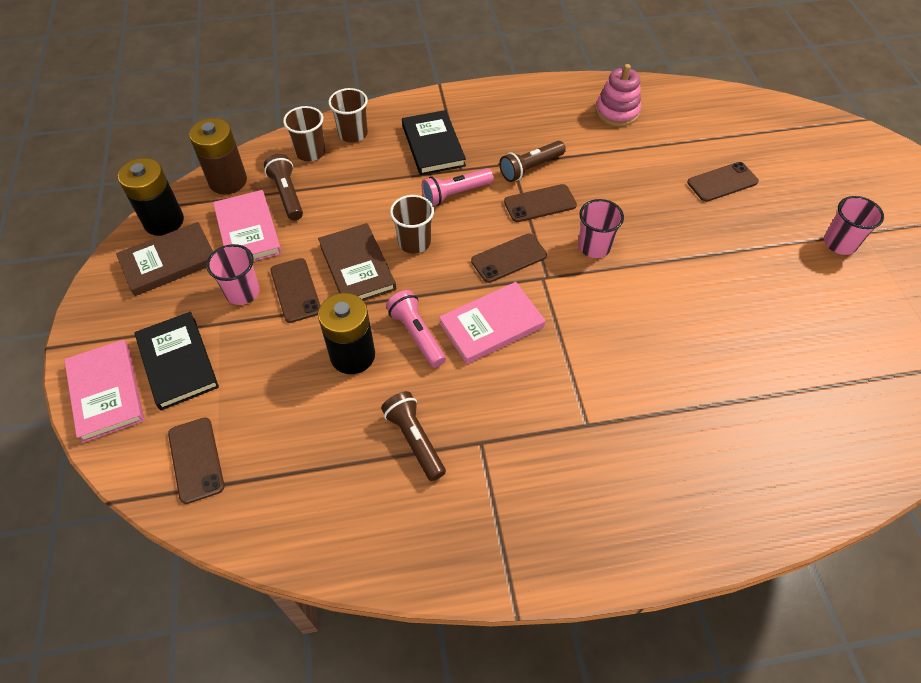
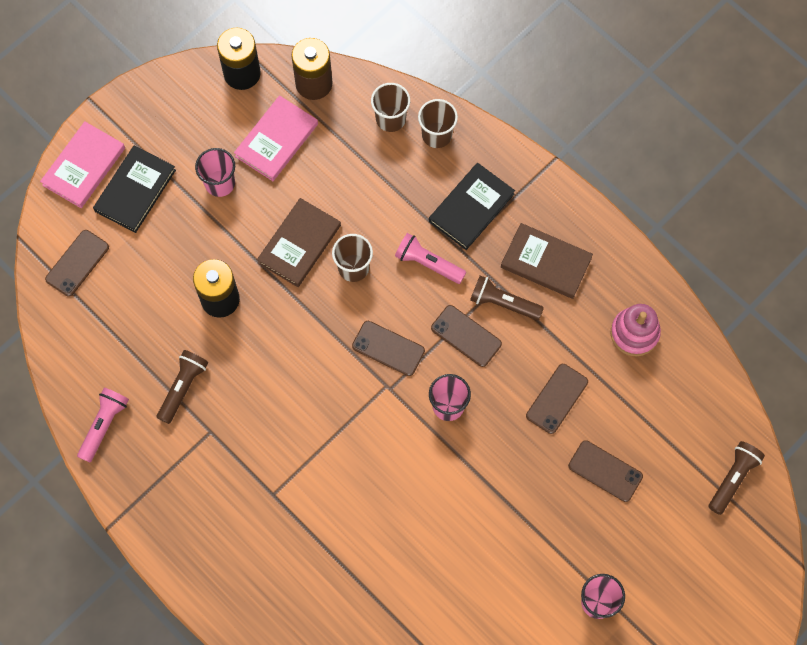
camera: 55 degrees right, 15 degrees up
(169, 262) = (209, 110): brown book -> brown book (546, 262)
(287, 194) = (332, 138): brown flashlight -> brown flashlight (733, 479)
(295, 290) = (247, 218): brown phone -> brown phone (557, 398)
(417, 335) = (268, 330): pink flashlight -> pink flashlight (104, 425)
(491, 325) = (313, 377): pink book -> none

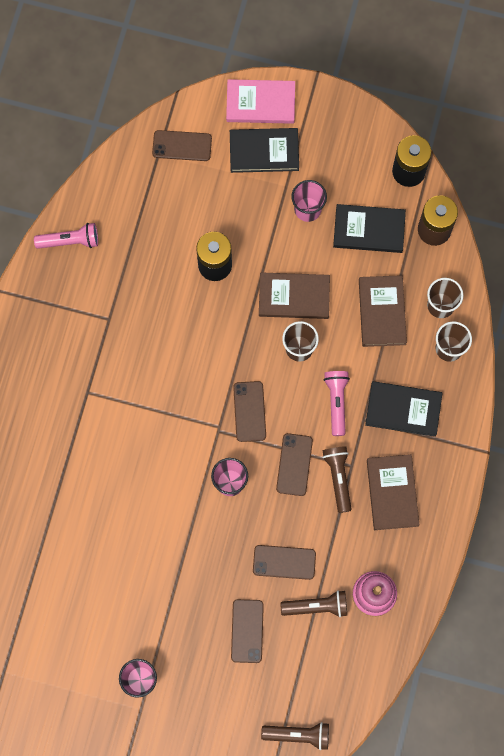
camera: 60 degrees right, 5 degrees up
(183, 388) = (131, 279): brown flashlight -> brown flashlight (317, 606)
(276, 140) = (369, 230): pink book -> black book
(364, 174) = (382, 312): none -> brown book

